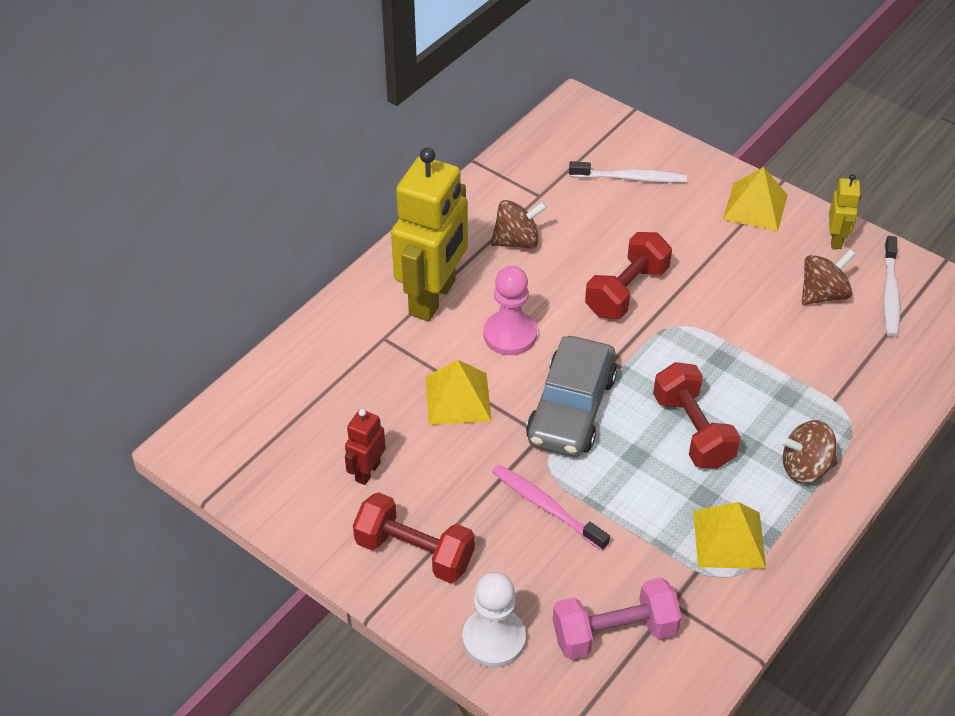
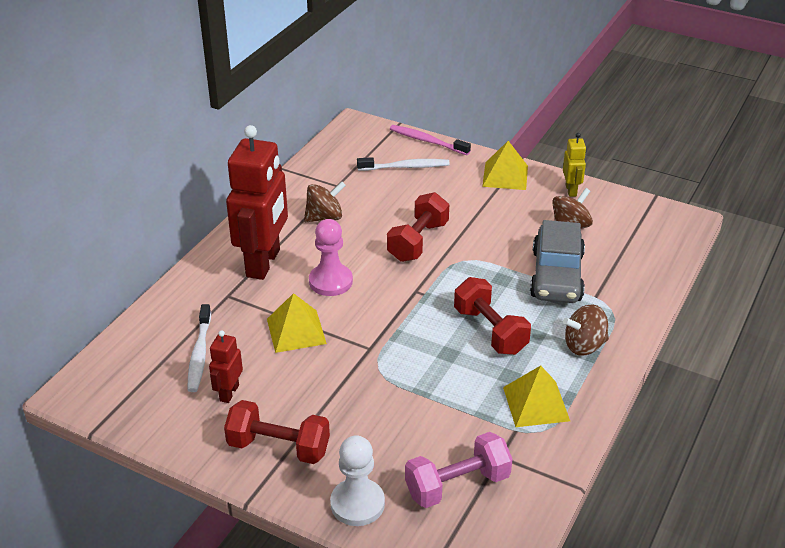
camera: 10 degrees left, 10 degrees down
(433, 298) = (264, 263): yellow robot -> red robot
(546, 507) = (383, 399): pink toothbrush -> pink toothbrush (427, 141)
(571, 409) = (390, 327): grey car -> grey car (556, 275)
(890, 293) = (620, 221): white toothbrush -> white toothbrush (199, 354)

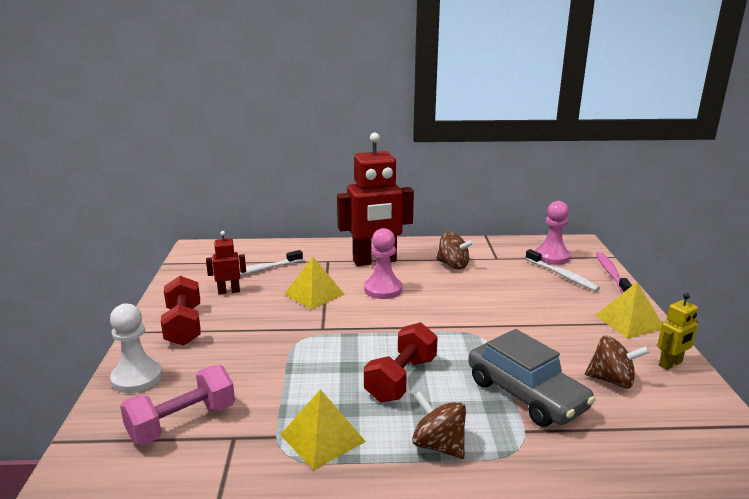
camera: 60 degrees right, 15 degrees down
(367, 154) = (552, 257): none -> pink pawn
(418, 242) = (476, 309): red dumbbell -> none
(457, 485) = (182, 422): pink dumbbell -> pink dumbbell turned 75 degrees counterclockwise
(556, 275) = (526, 394): grey car -> grey car turned 105 degrees counterclockwise

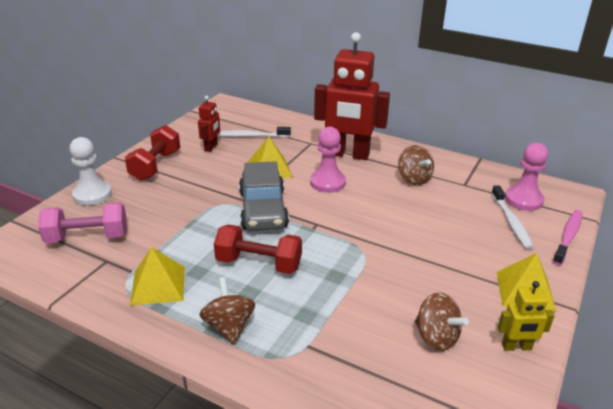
camera: 30 degrees right, 10 degrees up
(229, 291) = (211, 147): red robot -> red robot turned 90 degrees clockwise
(401, 379) = (259, 263): red dumbbell -> red dumbbell turned 45 degrees clockwise
(526, 394) = (343, 317): grey car -> grey car (263, 209)

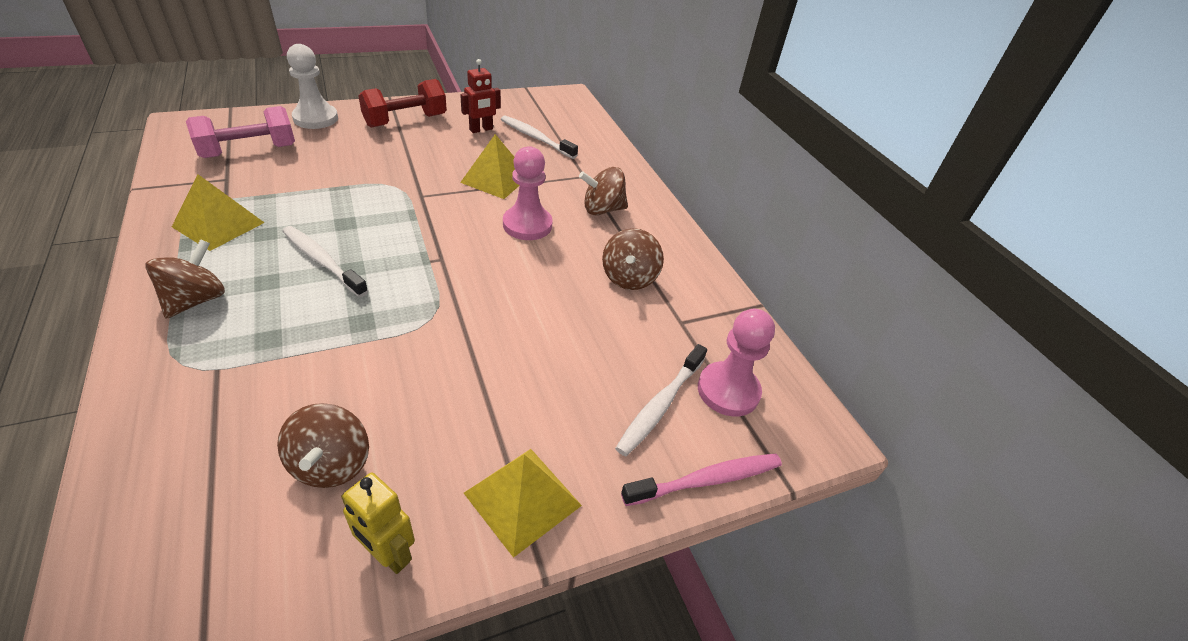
camera: 35 degrees right, 10 degrees up
(87, 237) = (249, 151): pink dumbbell -> pink dumbbell turned 60 degrees counterclockwise
(259, 263) = (322, 261): red dumbbell -> white toothbrush
(263, 209) = (419, 213): grey car -> none
(348, 154) = (602, 209): red robot -> brown spinning top

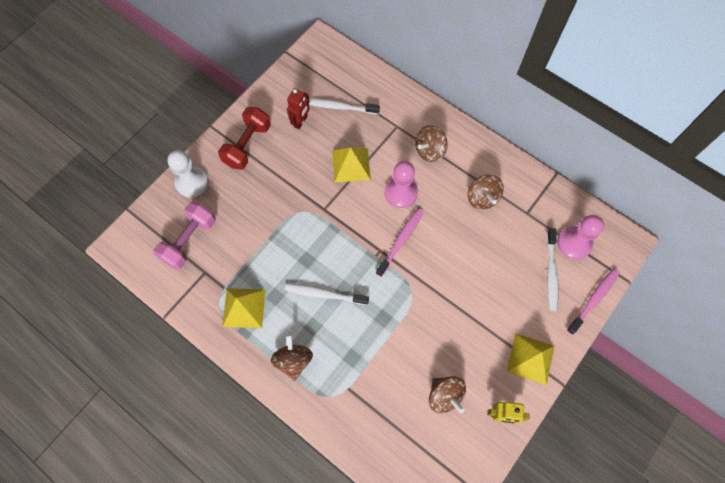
camera: 25 degrees left, 25 degrees up
(477, 263) = (400, 241): none -> pink toothbrush

